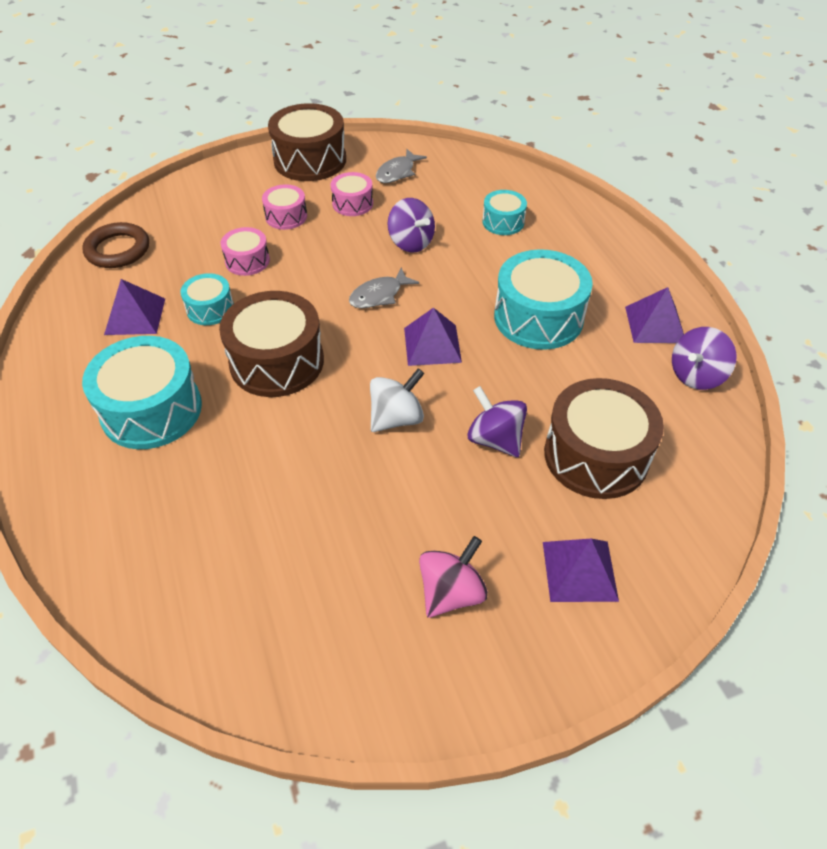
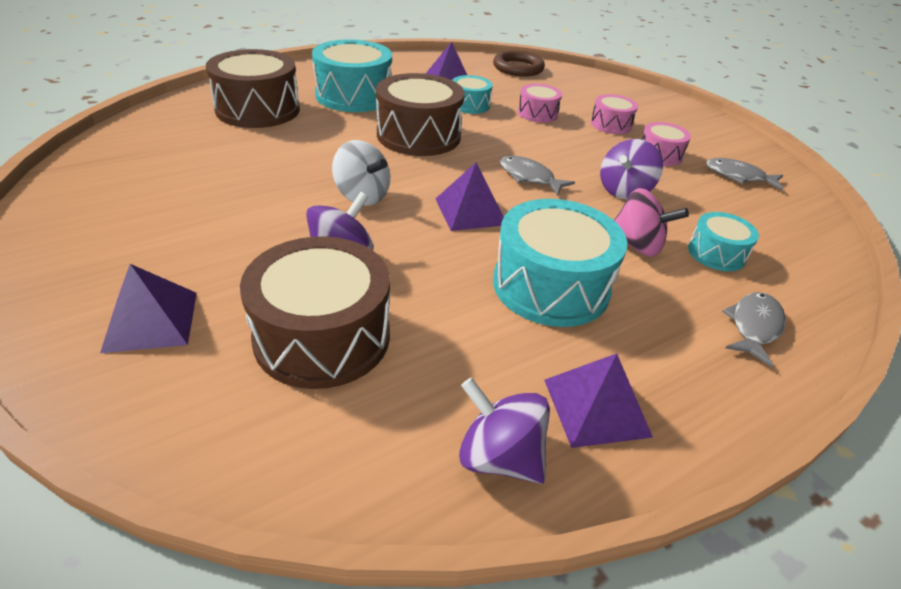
camera: 75 degrees right, 10 degrees down
(310, 160) = (706, 129): brown drum -> brown drum (258, 109)
(451, 592) = (148, 236): pink spinning top -> pink spinning top (636, 245)
(582, 233) = (754, 327): none -> grey fish

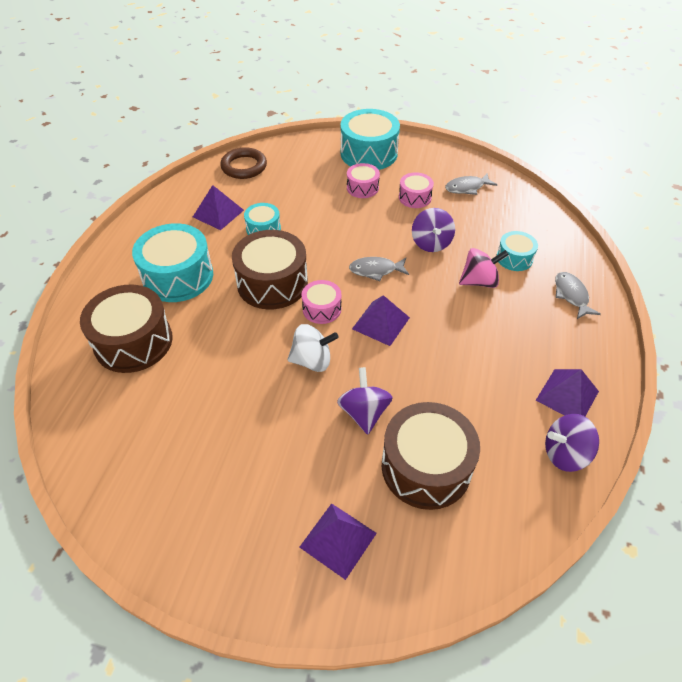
camera: 40 degrees left, 10 degrees up
(537, 113) = (312, 207): pink drum -> pink drum (322, 309)
(551, 286) = (476, 342): turquoise drum -> turquoise drum (369, 153)

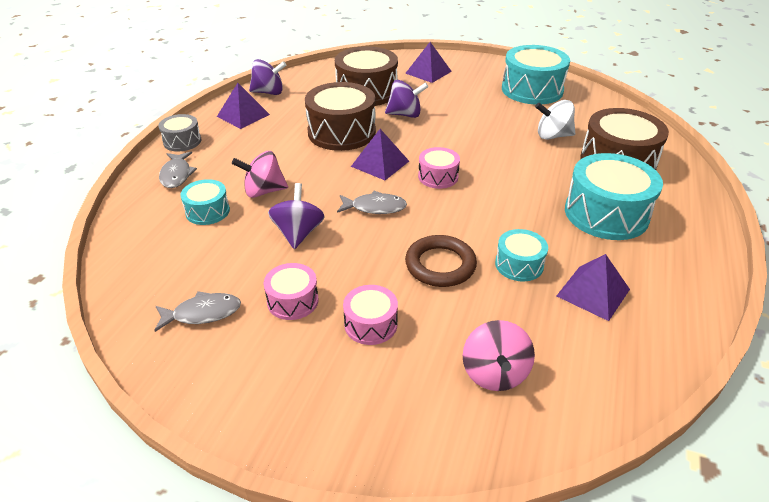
camera: 175 degrees left, 10 degrees down
(244, 166) = (585, 387): brown ring -> brown ring (440, 265)
(272, 283) = (493, 201): brown drum -> brown drum (341, 132)
(291, 169) = (494, 373): none -> pink spinning top
(312, 361) = (446, 142): white spinning top -> white spinning top (552, 136)
(364, 412) = (405, 114): purple spinning top -> purple spinning top turned 90 degrees counterclockwise
(369, 153) = (344, 406): turquoise drum -> turquoise drum (532, 90)
(603, 342) = (182, 141): none -> grey drum

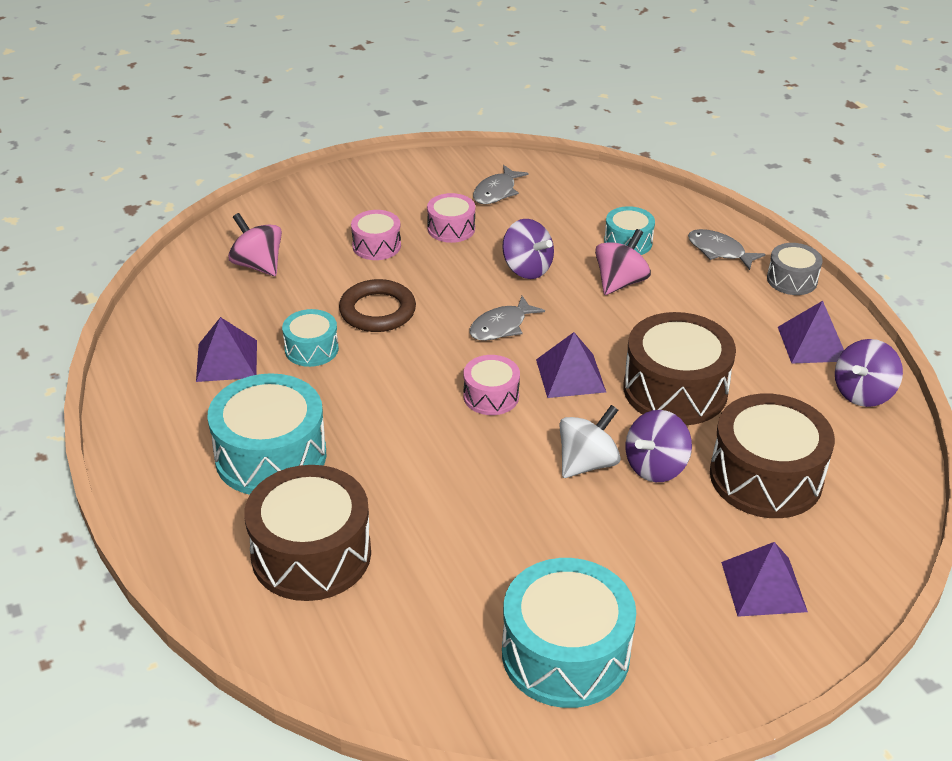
camera: 135 degrees right, 0 degrees up
(552, 136) = (433, 553): white spinning top -> white spinning top (587, 463)

